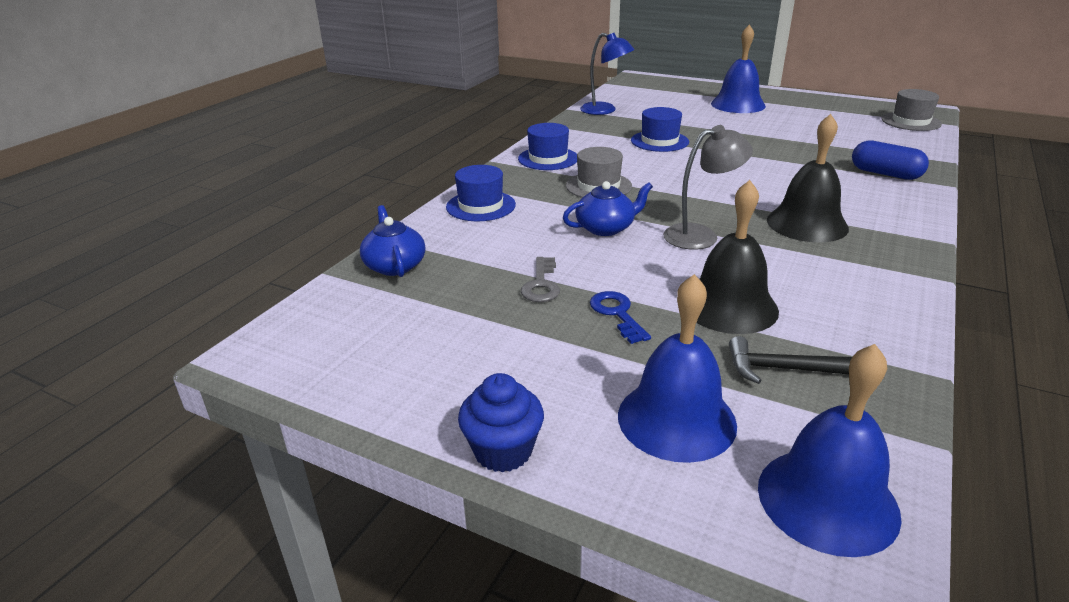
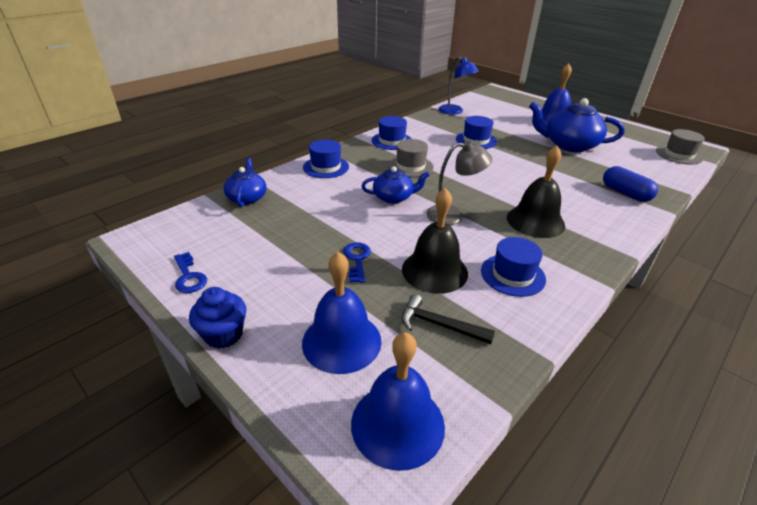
camera: 15 degrees right, 5 degrees up
(388, 387) = (189, 276): none -> blue key
(541, 284) = (324, 229): grey key -> none
(778, 130) = (569, 145): none -> blue teapot
(828, 291) = (512, 275): none -> blue hat

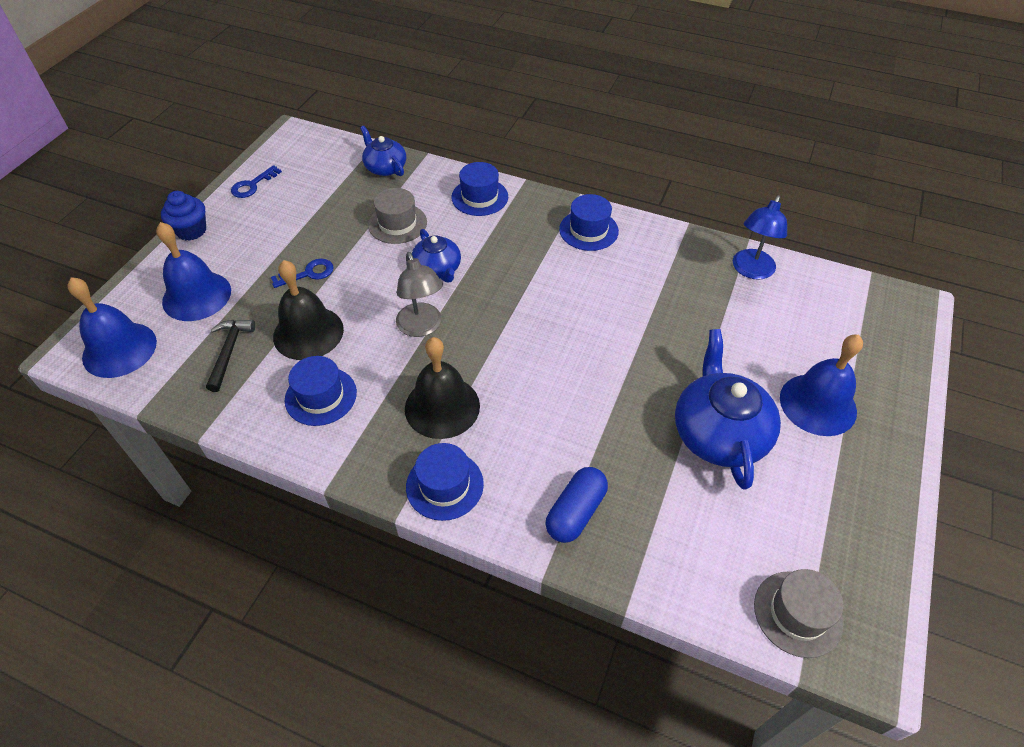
camera: 70 degrees right, 15 degrees up
(247, 198) = (385, 167): blue teapot -> blue teapot turned 105 degrees counterclockwise
(410, 166) = (524, 265): grey hat -> grey hat (397, 224)
(476, 140) = (653, 314): blue hat -> blue hat (444, 485)

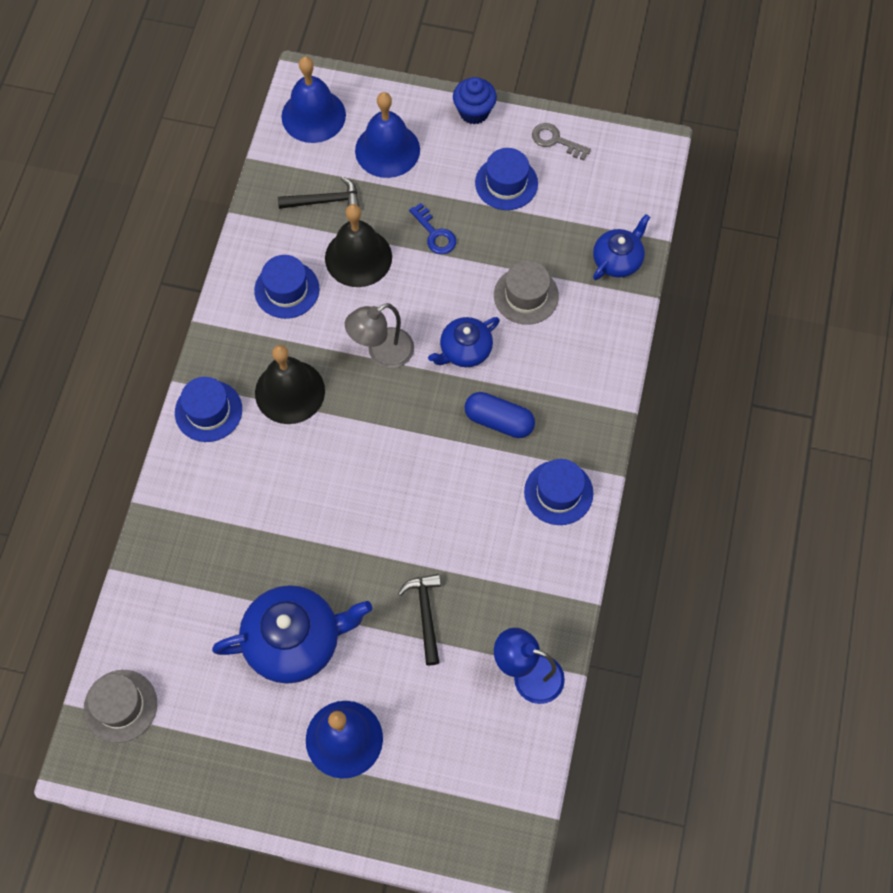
camera: 80 degrees right, 15 degrees up
(252, 185) = (555, 141): blue key -> grey key
(479, 197) = (589, 368): blue hat -> blue hat (506, 183)
(575, 512) = (195, 520): blue capsule -> blue capsule (499, 421)
(694, 329) = (425, 614): none -> black hammer

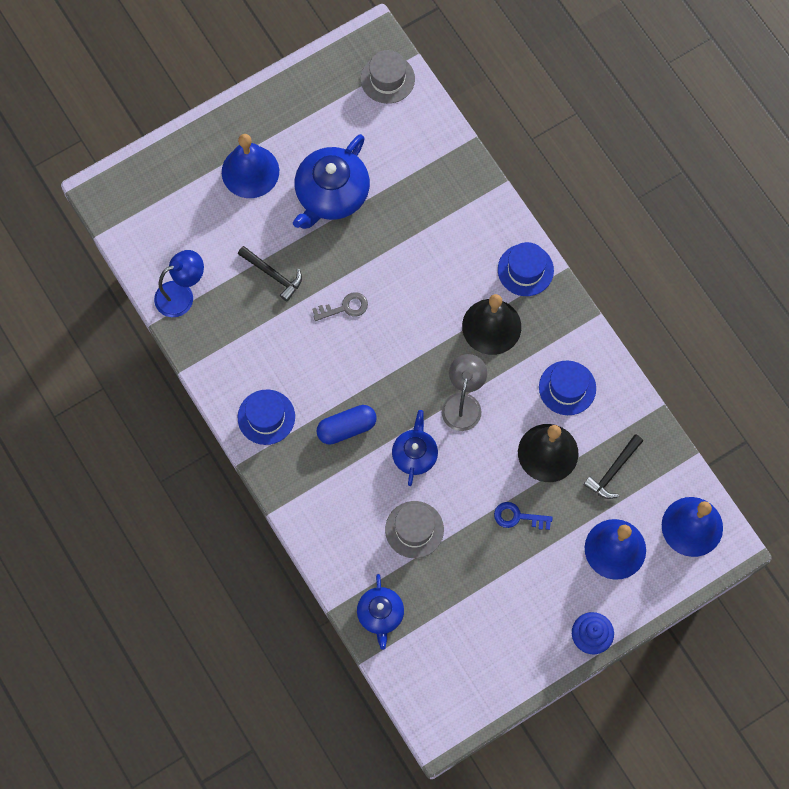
camera: 135 degrees right, 5 degrees up
(506, 183) = (511, 601): blue hat -> none
(555, 141) = (511, 669): grey key -> grey key (344, 307)

